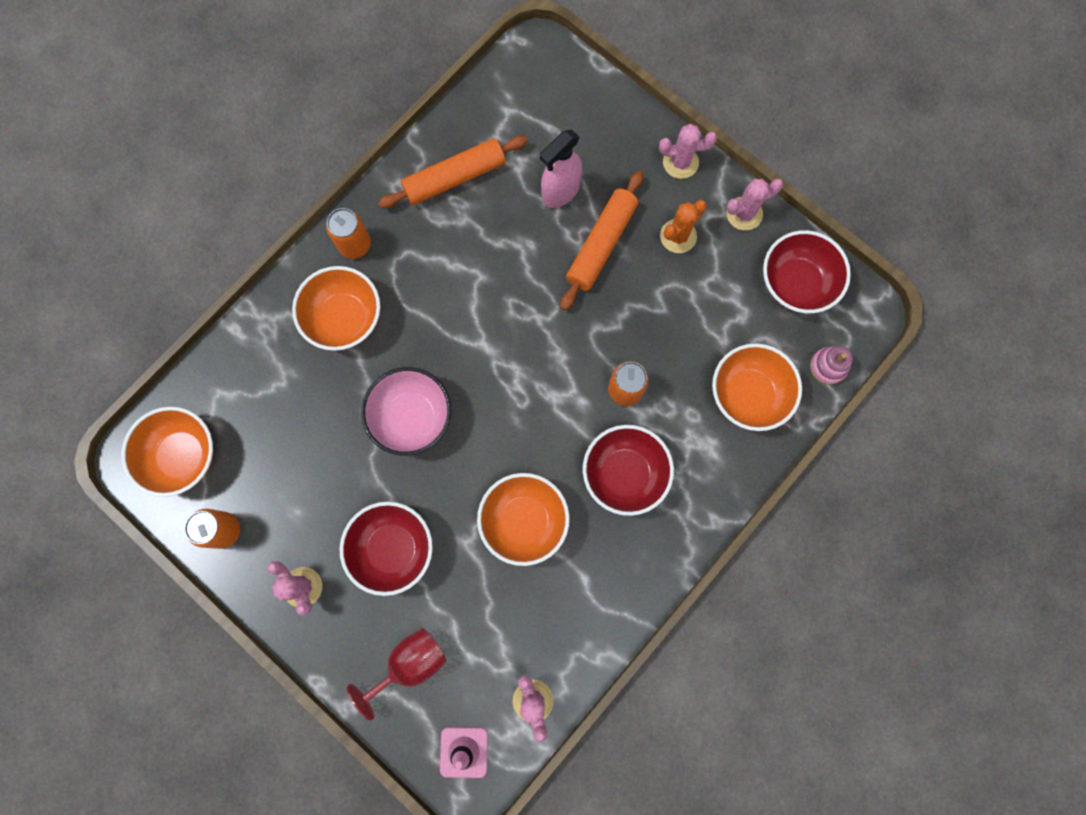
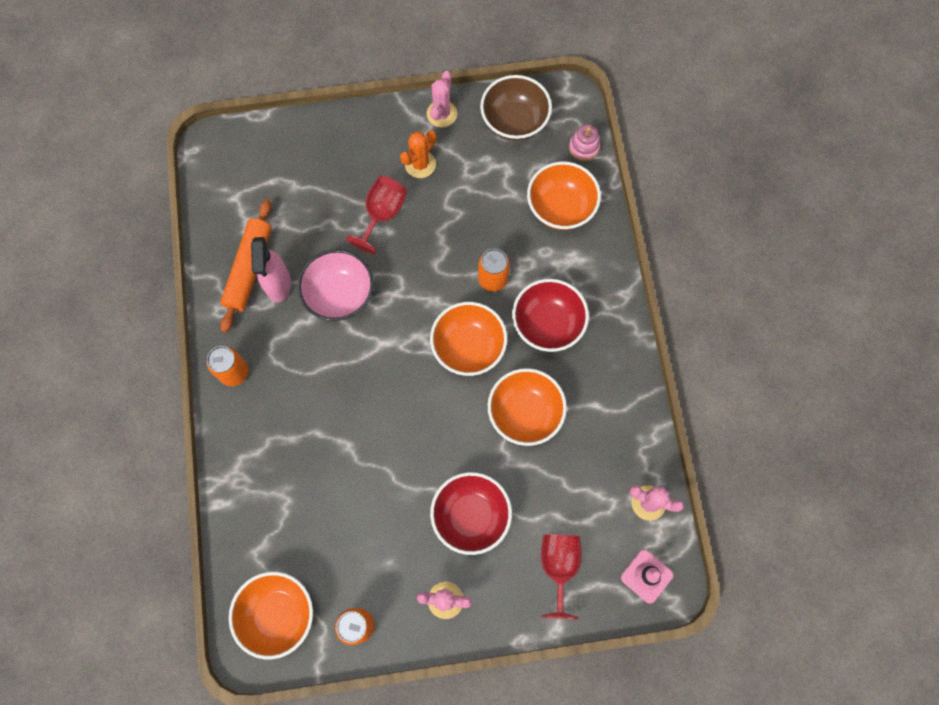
camera: 50 degrees left, 5 degrees down
(344, 318) = (280, 421): orange bowl -> orange bowl (468, 347)
(411, 417) = (391, 431): pink bowl -> pink bowl (340, 295)
(560, 192) = (322, 211): pink spray bottle -> pink spray bottle (278, 284)
(601, 244) = (382, 214): orange rolling pin -> red goblet
(678, 236) = (420, 164): orange cactus -> orange cactus turned 45 degrees clockwise
(680, 162) = (372, 123): pink cactus -> none
(796, 283) = (514, 121): red bowl -> brown bowl

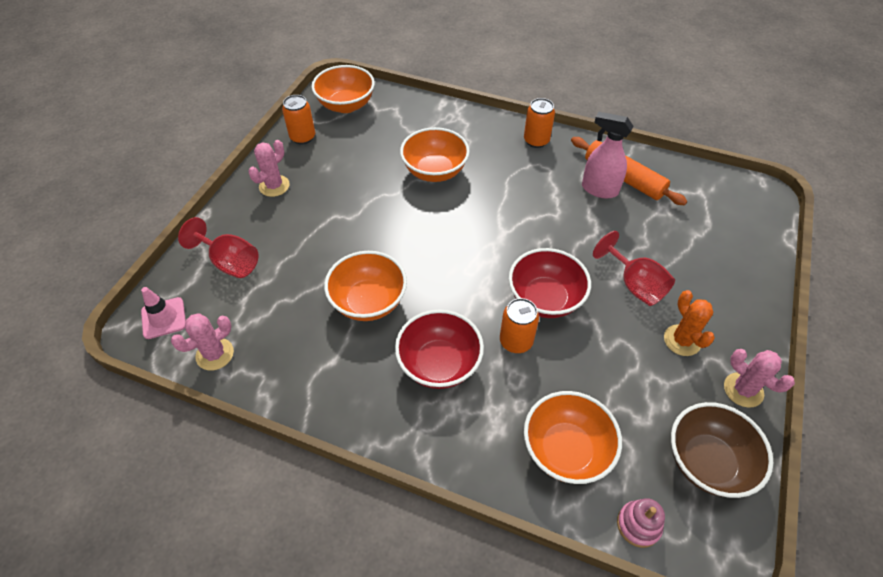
camera: 120 degrees right, 20 degrees down
(340, 295) = (566, 223): pink bowl -> none
(468, 347) = (459, 290): orange bowl -> orange bowl (435, 171)
(471, 516) = (317, 226): red bowl -> red bowl (545, 299)

